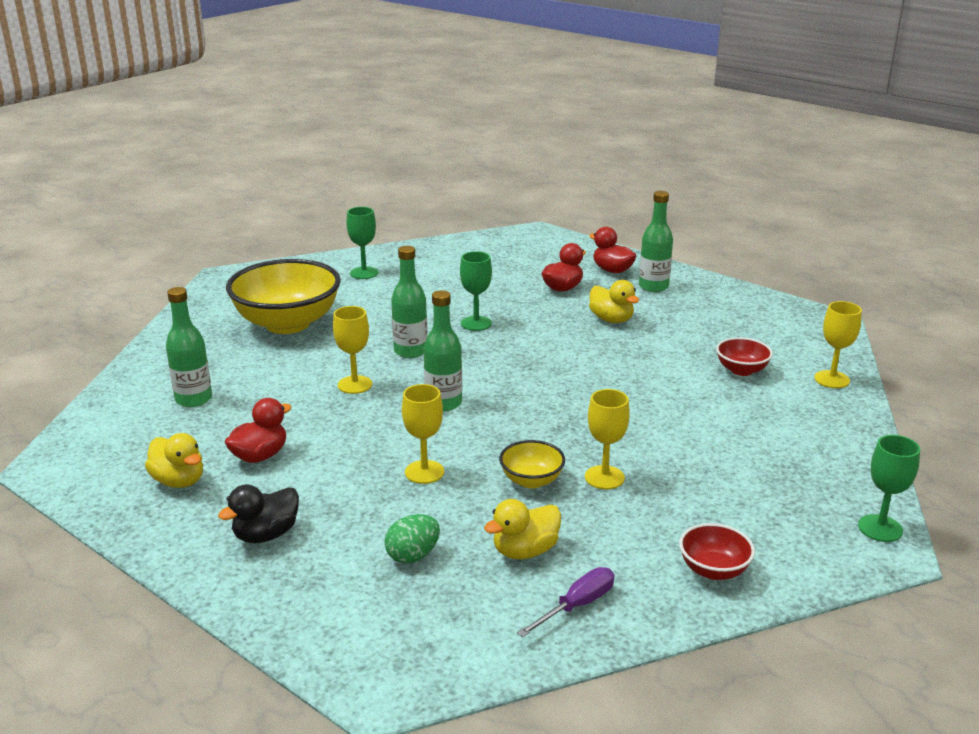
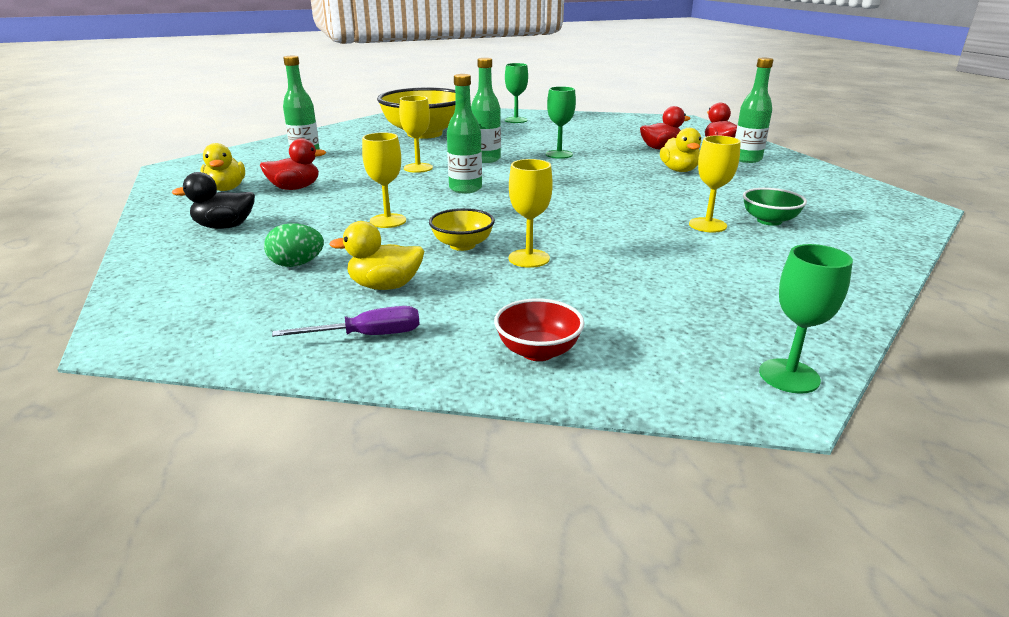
camera: 30 degrees right, 0 degrees up
(741, 370) = (769, 221): red bowl -> green bowl
(832, 379) = (869, 246): yellow goblet -> yellow goblet (707, 225)

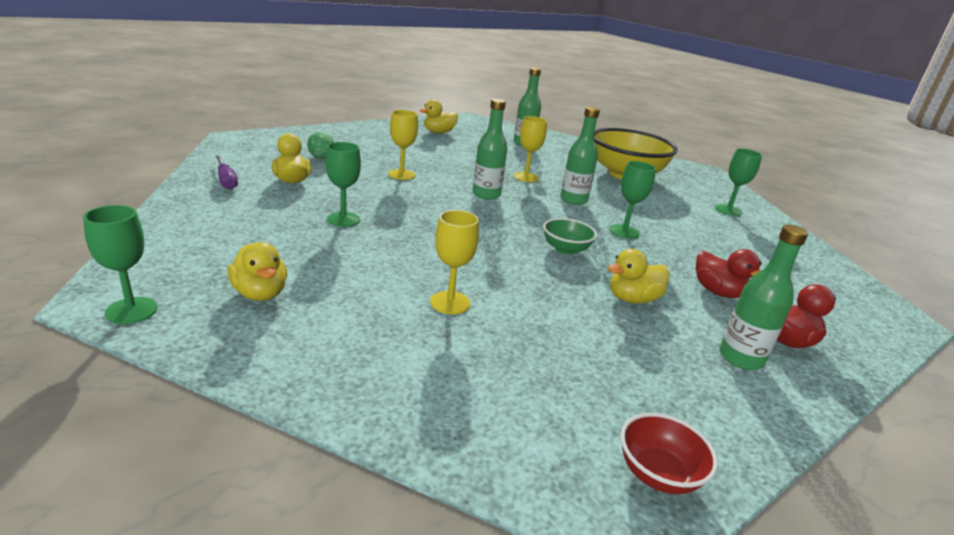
camera: 70 degrees right, 0 degrees up
(225, 227) = (374, 138): black duck -> none
(295, 188) = (451, 147): red duck -> none
(462, 245) = (363, 198): yellow bowl -> none
(529, 258) = (343, 219): yellow goblet -> green goblet
(538, 351) = (196, 223): red bowl -> red bowl (658, 474)
(721, 304) = (260, 293): none -> yellow duck
(769, 221) = (483, 345): green bowl -> green bowl (566, 249)

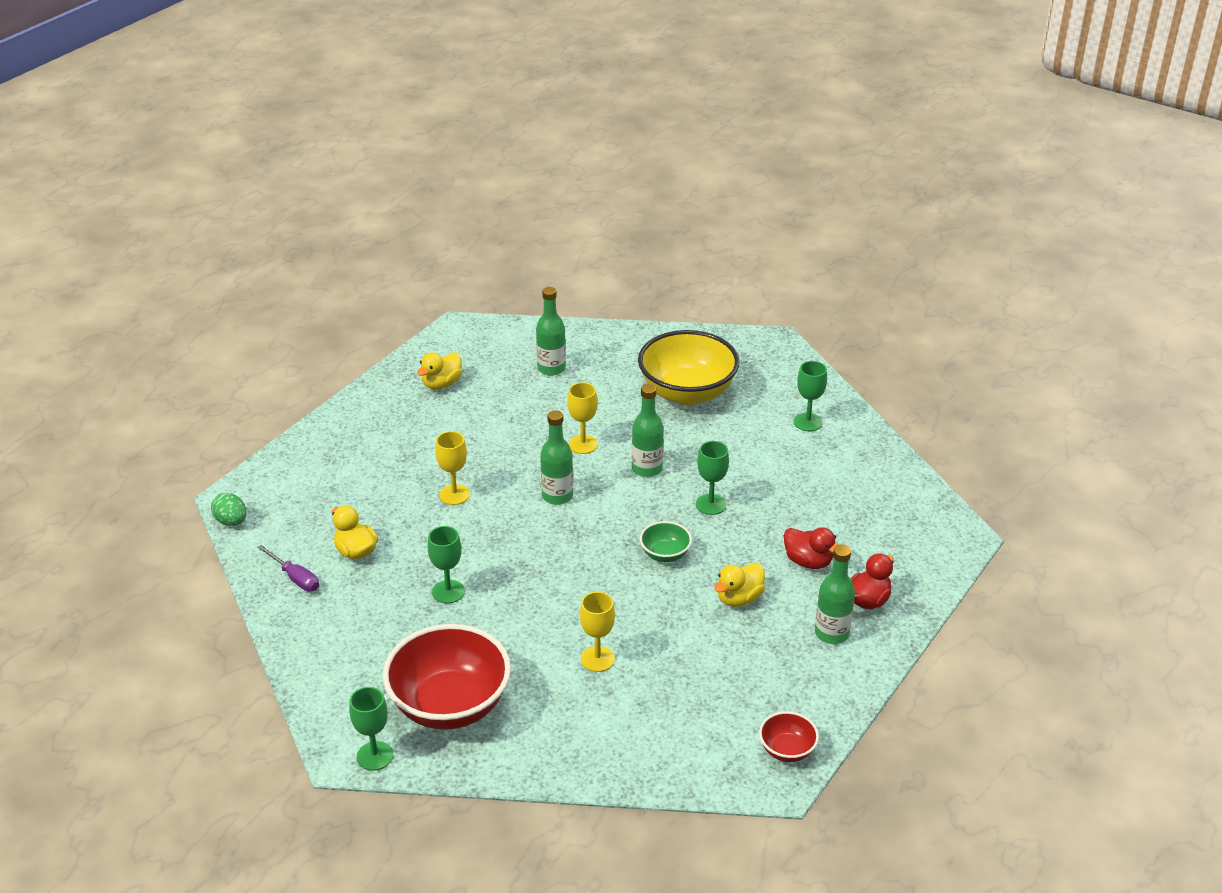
camera: 15 degrees left, 10 degrees up
(260, 293) = (450, 705): yellow duck -> red bowl
(321, 158) = (353, 499): green egg -> green egg (231, 521)

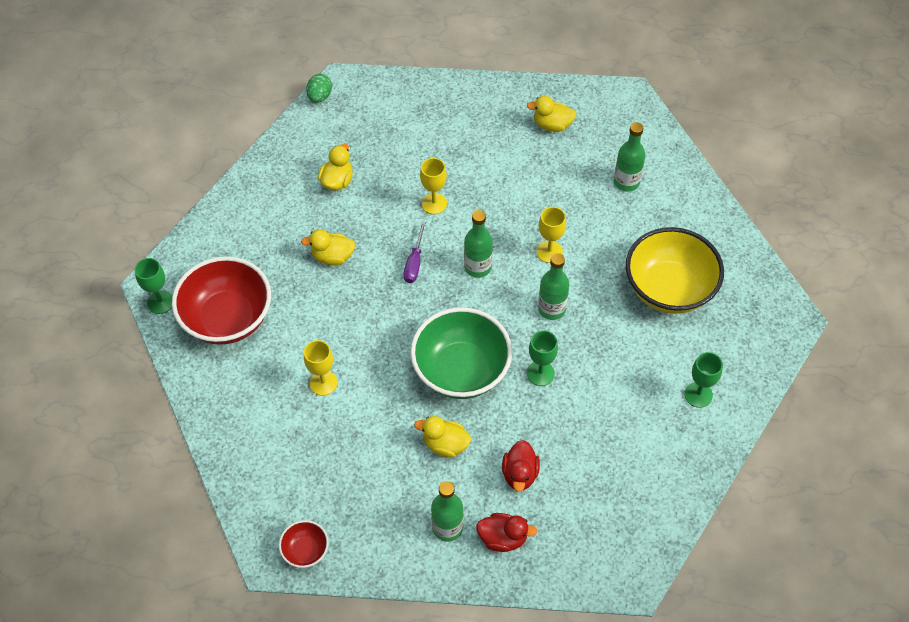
camera: 60 degrees right, 20 degrees up
(295, 578) = (290, 164): purple screwdriver -> purple screwdriver (414, 262)
(448, 592) = (332, 257): green goblet -> yellow duck
(665, 554) = (461, 370): green bowl -> green bowl, size x2.18

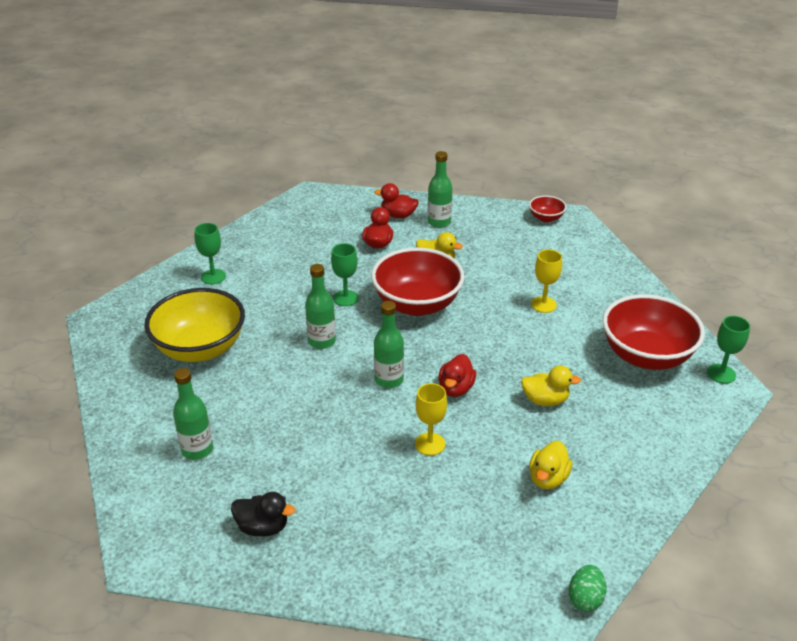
camera: 175 degrees left, 20 degrees down
(414, 262) = (456, 388): purple screwdriver -> red duck
(461, 370) = (417, 304): green bowl -> red bowl
(549, 252) = (310, 388): yellow goblet -> none
(552, 125) = (263, 527): yellow duck -> black duck

